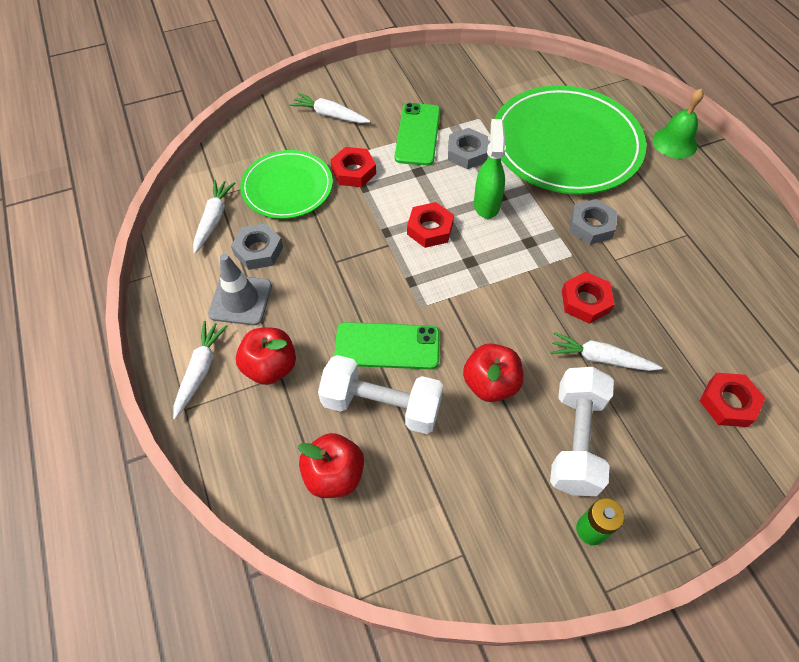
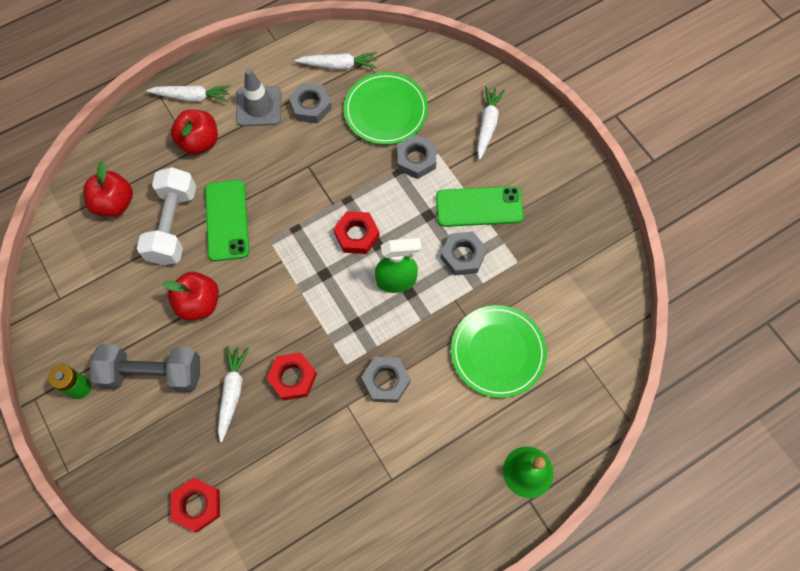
camera: 80 degrees right, 10 degrees up
(353, 171) = (416, 159): red nut -> grey nut
(566, 144) = (497, 352): green plate -> green plate, size x0.58
(575, 440) = (153, 373): white dumbbell -> grey dumbbell

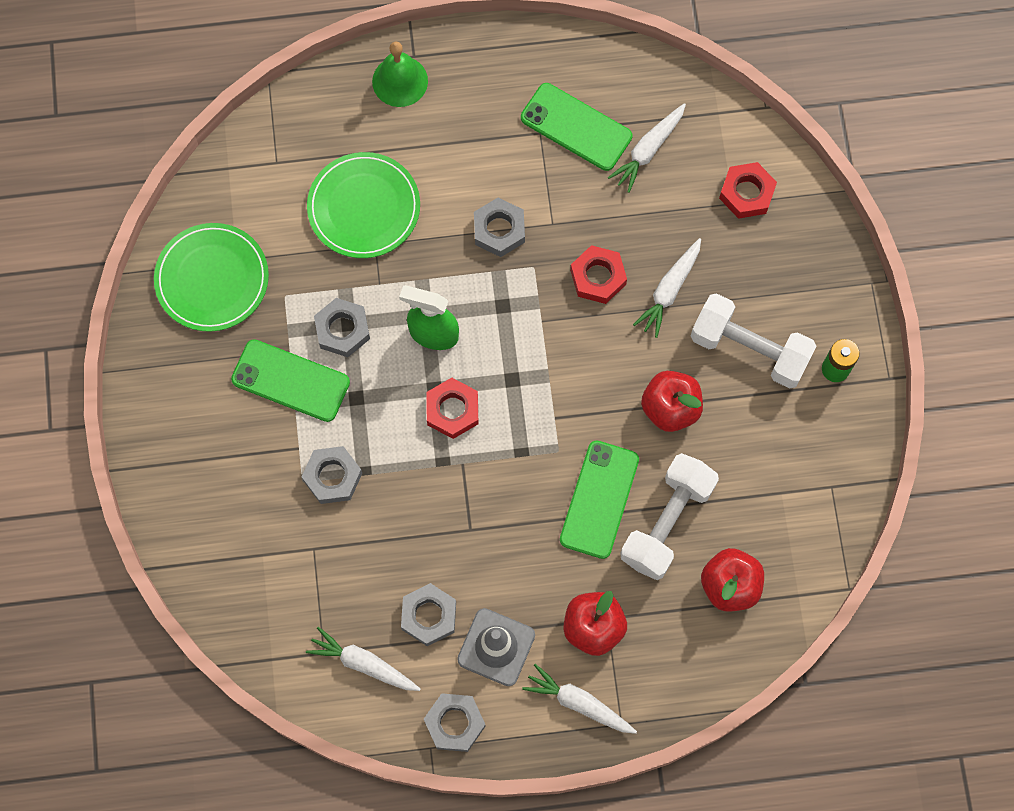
camera: 155 degrees left, 5 degrees up
(153, 373) = (749, 349): grey dumbbell -> white dumbbell
(266, 57) = (454, 723): none -> grey nut
(364, 499) = (576, 127): none -> green phone
(385, 111) = (335, 564): green plate -> green plate (212, 279)
(487, 125) = (218, 484): white carrot -> white carrot (648, 150)

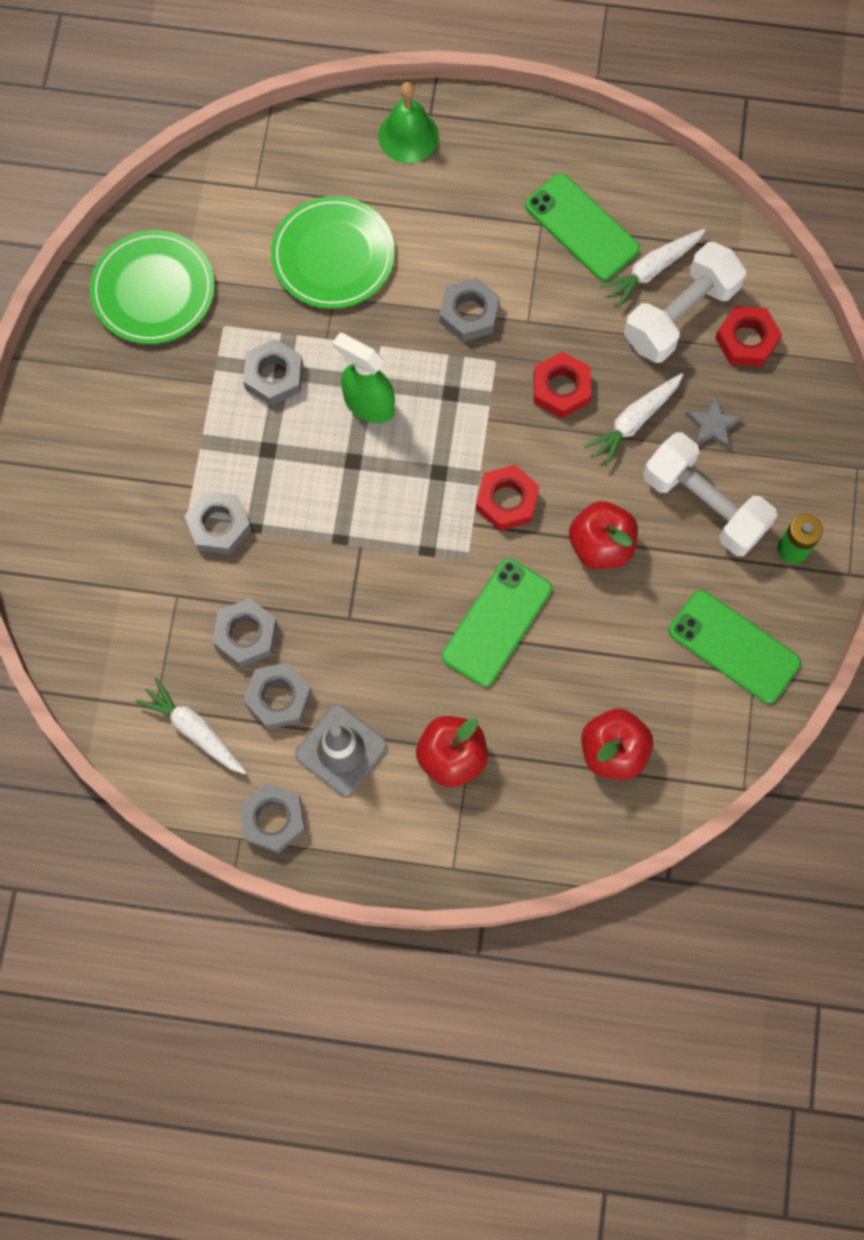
camera: 15 degrees right, 0 degrees up
(290, 381) = (204, 415): green phone -> green phone (733, 646)
(384, 568) = (246, 635): none -> grey nut
(452, 410) = (366, 488): red nut -> red nut (507, 501)
(579, 703) = (413, 834): white carrot -> none
(667, 522) = (563, 665): white dumbbell -> white dumbbell (680, 315)
(738, 277) = (712, 426): none -> grey star

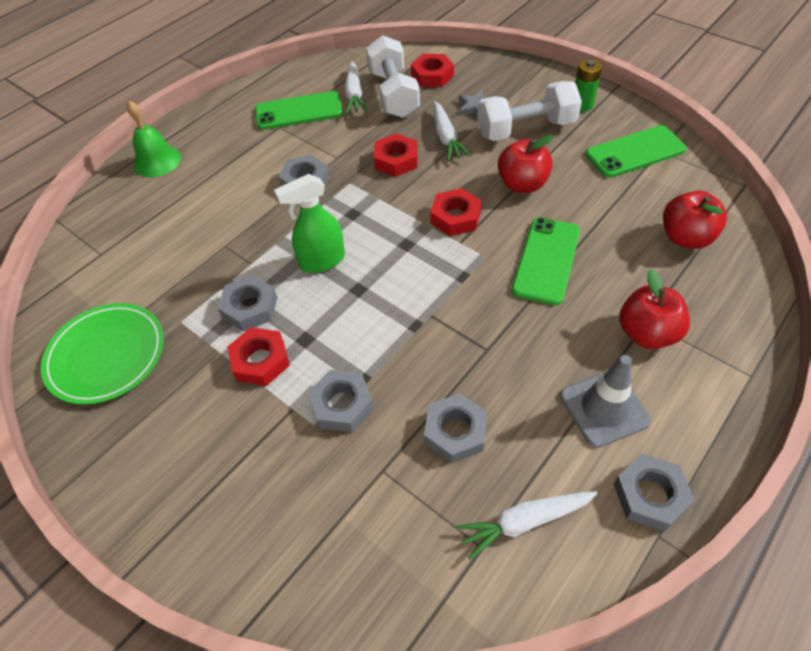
camera: 55 degrees left, 20 degrees down
(223, 427) = (260, 361): none -> red nut
(278, 698) = (530, 434): grey nut -> none
(333, 256) = (195, 233): green plate -> none
(496, 622) = (546, 260): green phone -> green phone turned 45 degrees clockwise

